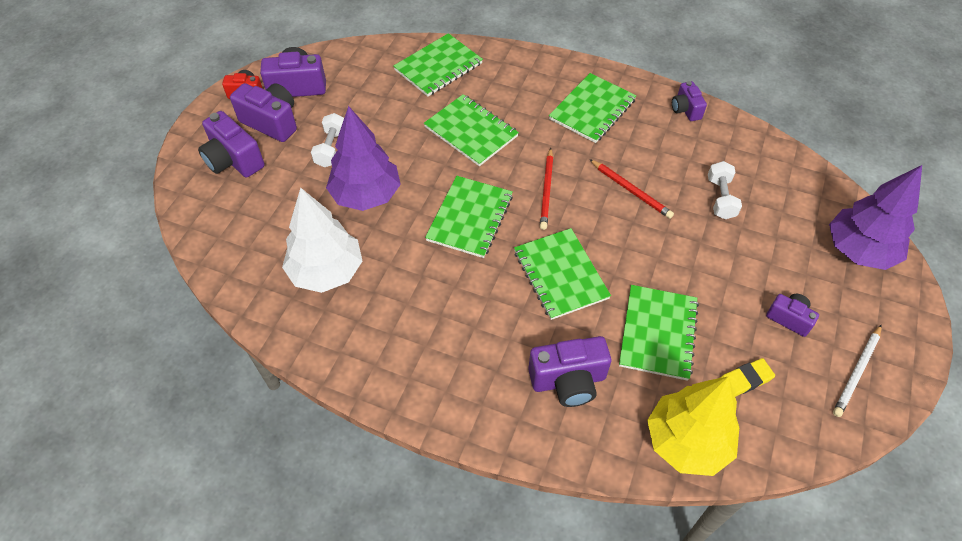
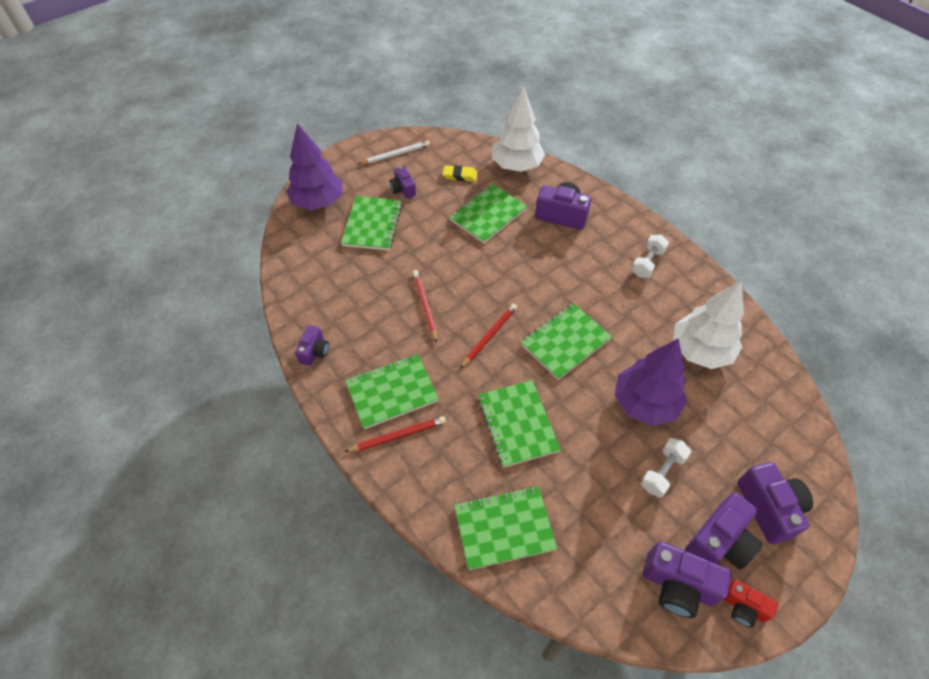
camera: 150 degrees left, 0 degrees up
(271, 122) = (719, 541): purple camera -> purple camera turned 105 degrees counterclockwise
(560, 85) = (398, 435): none -> red pencil
(560, 275) = (524, 272): green notebook -> green notebook (372, 224)
(687, 441) = (516, 166): yellow tree -> white tree
(720, 198) = (366, 270): white dumbbell -> white dumbbell (647, 263)

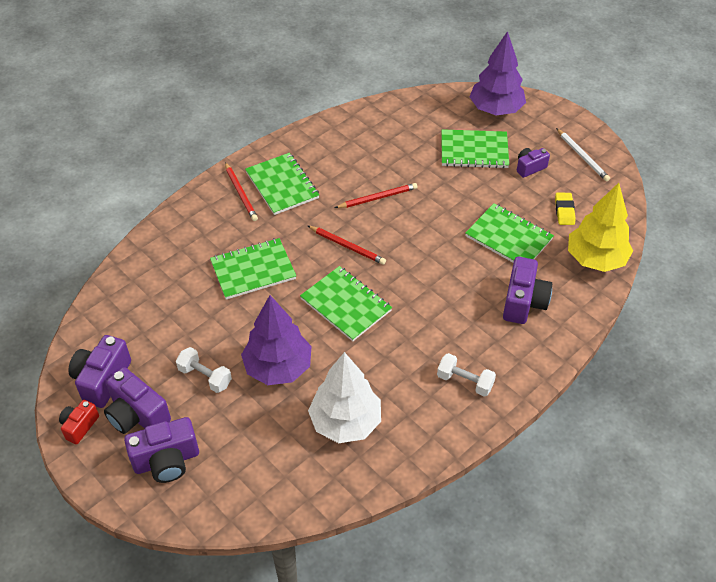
camera: 85 degrees right, 5 degrees down
(314, 352) = (319, 133): purple camera -> none
(504, 528) = (158, 264): green notebook -> none
(516, 166) = (595, 259): white tree -> yellow tree

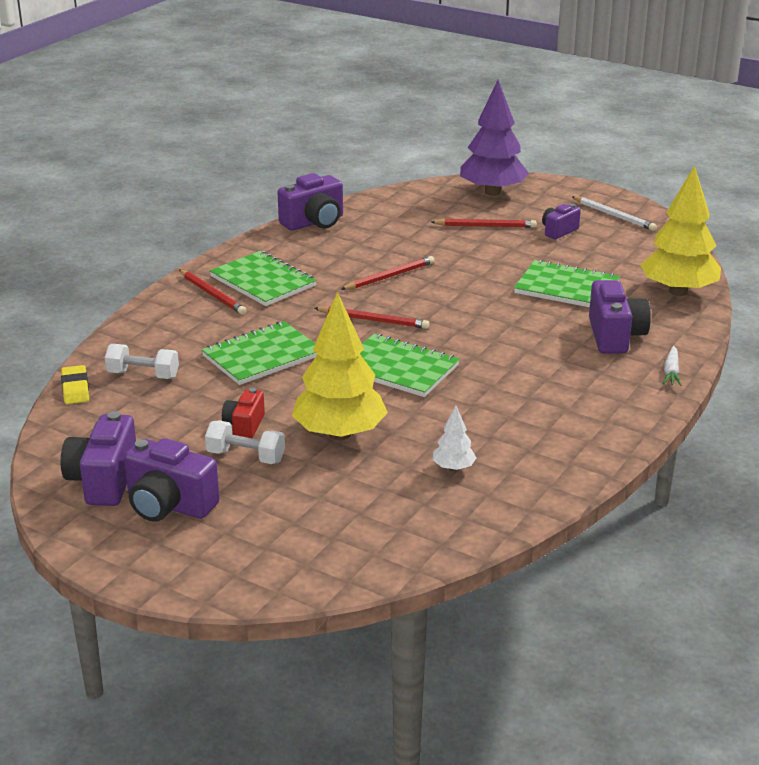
camera: 15 degrees left, 20 degrees down
(79, 426) = (91, 528): red camera -> red camera (244, 426)
(166, 461) = (231, 540): purple camera -> purple camera (314, 222)
(278, 367) = (339, 434): purple tree -> yellow tree
(345, 422) = (453, 468): white tree -> white tree, size x0.45
(465, 381) = (583, 410): white dumbbell -> white dumbbell (143, 375)
(474, 151) = (485, 226): green notebook -> red pencil
(550, 352) = (671, 372): none -> white carrot
(564, 211) = (619, 259): yellow eraser -> yellow eraser (75, 388)

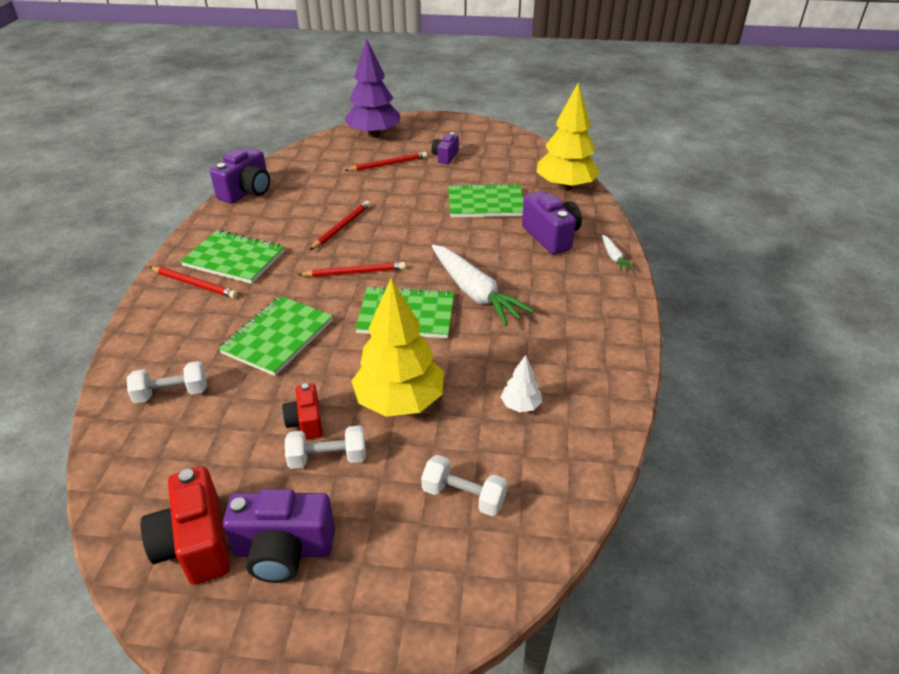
camera: 25 degrees left, 10 degrees up
(75, 388) = (106, 432): yellow eraser -> none
(103, 481) = (195, 543): purple camera -> red camera
(345, 515) = (463, 496): none -> white dumbbell
(484, 367) = (475, 293): none -> white carrot
(614, 215) = (475, 135): white pencil -> none

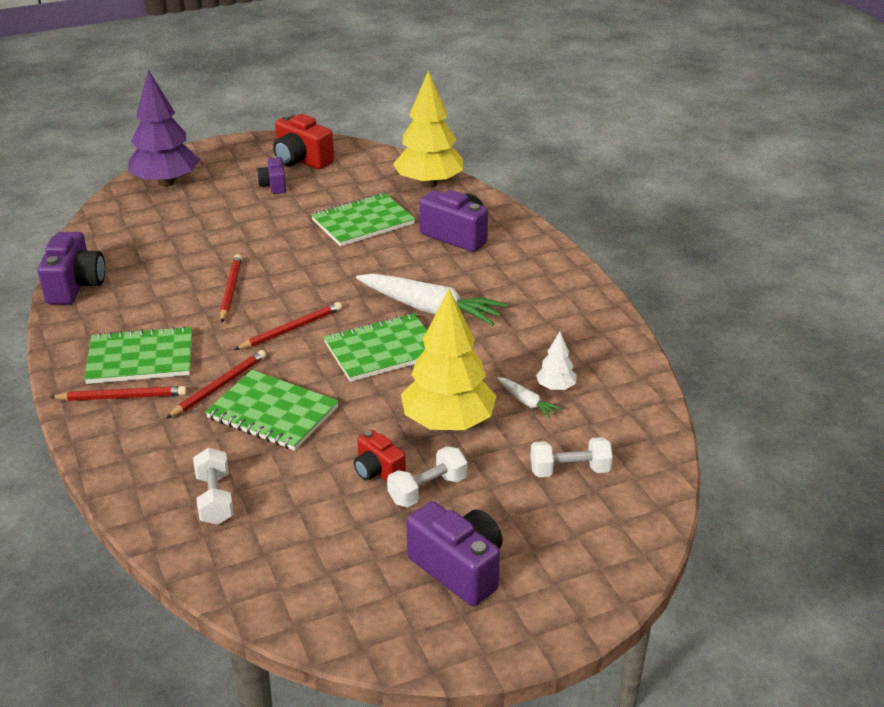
camera: 30 degrees left, 5 degrees down
(172, 393) = (215, 499): white dumbbell -> white dumbbell turned 60 degrees counterclockwise
(195, 543) = (375, 598): red camera -> red camera (301, 160)
(278, 337) = (272, 413): green notebook -> green notebook turned 60 degrees counterclockwise
(284, 550) = (459, 568): purple camera -> purple camera turned 105 degrees counterclockwise
(388, 164) = (216, 211): red pencil -> red pencil (219, 386)
(614, 257) = (530, 237): white carrot -> white carrot (527, 402)

